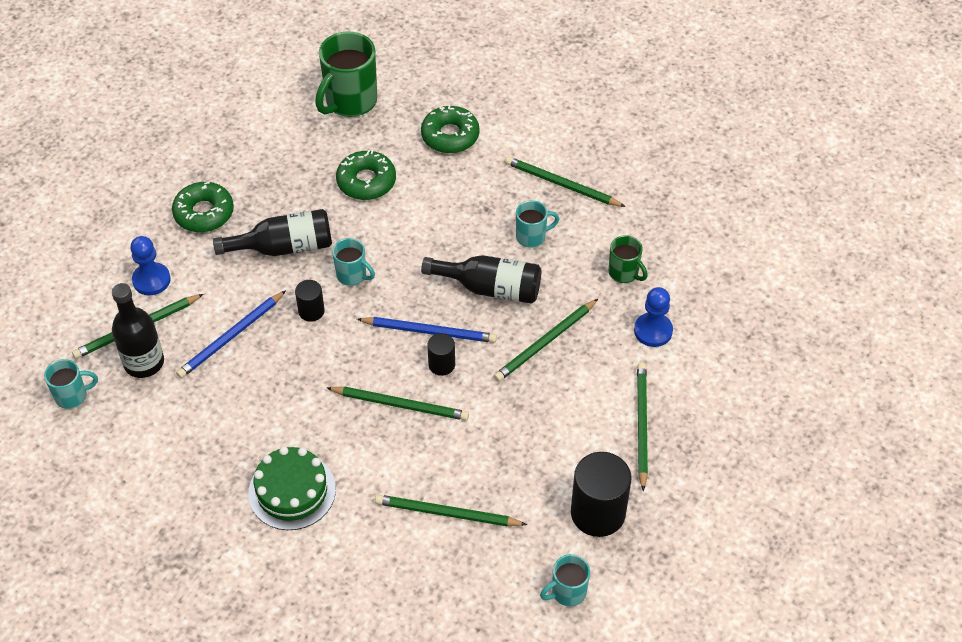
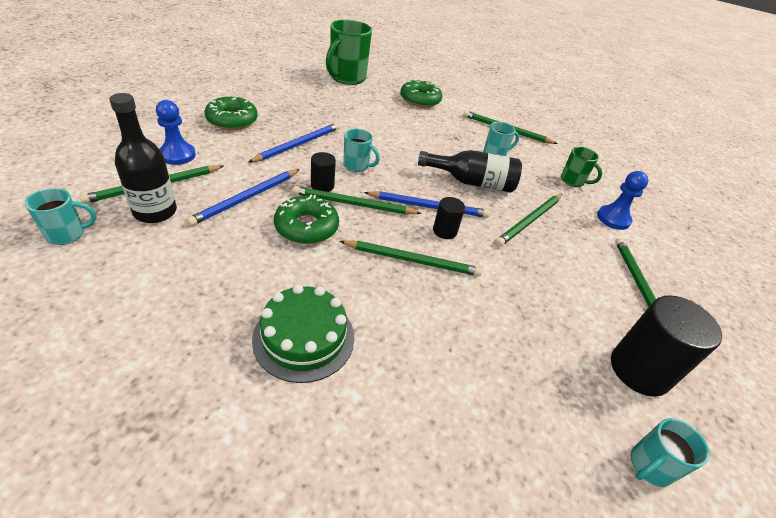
camera: 10 degrees left, 10 degrees down
(284, 247) = (298, 144): black bottle -> blue pencil
(366, 181) = (362, 115): green donut -> green donut (306, 227)
(447, 513) = (482, 367): green pencil -> green pencil (353, 204)

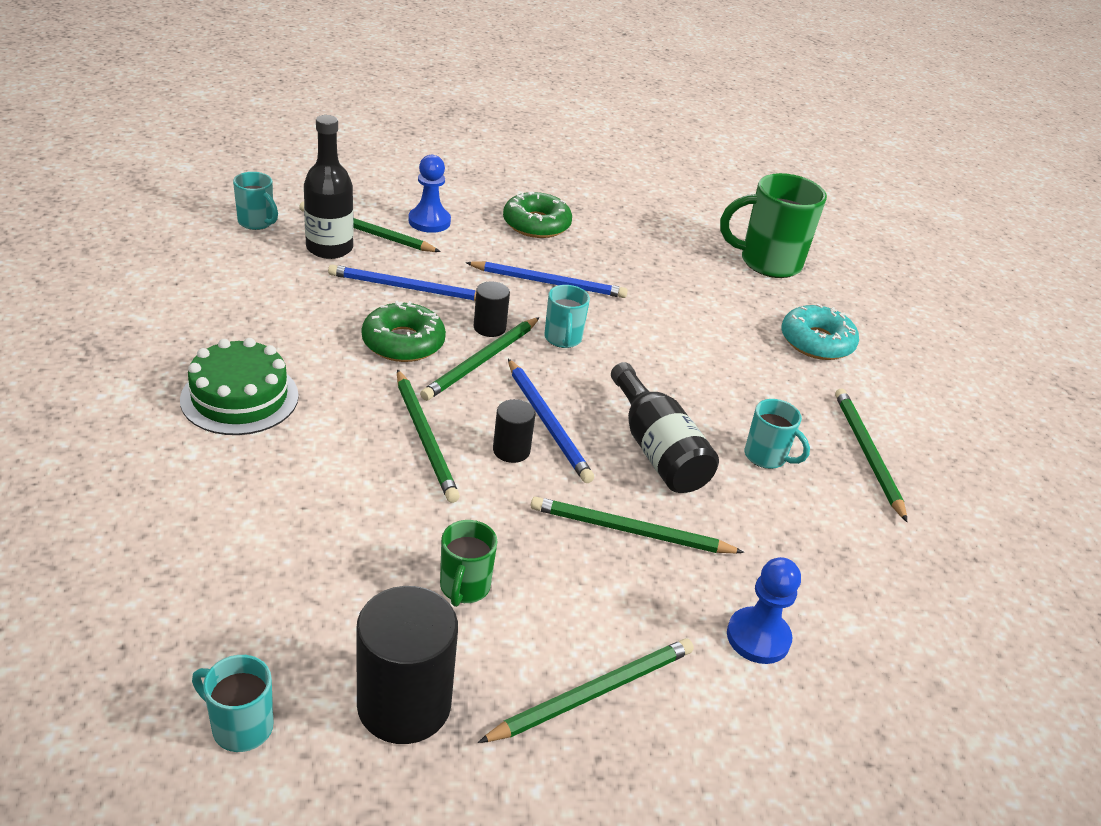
camera: 60 degrees right, 5 degrees down
(353, 204) = (481, 361): green pencil -> green pencil turned 120 degrees counterclockwise
(420, 100) = (816, 342): green donut -> turquoise donut
(573, 181) = (813, 566): green mug -> green mug (464, 588)

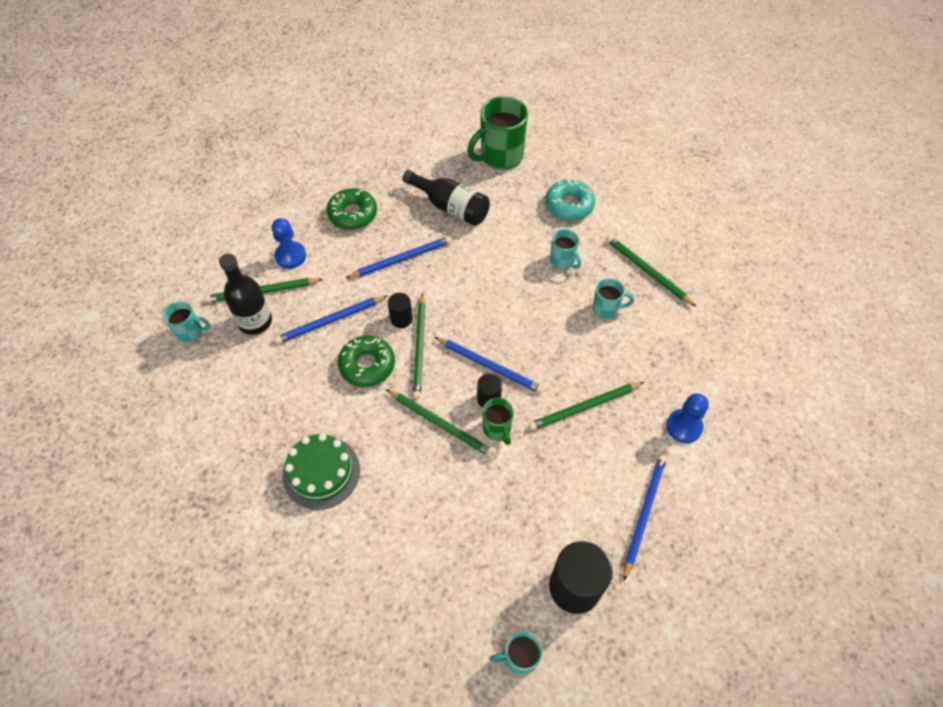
camera: 30 degrees left, 20 degrees up
(464, 588) = (542, 502): green mug -> green mug (497, 429)
(563, 339) = (446, 299): turquoise mug -> turquoise mug (562, 261)
(594, 693) = (644, 513): green pencil -> blue pencil
(657, 449) = (554, 343): black bottle -> black bottle (450, 207)

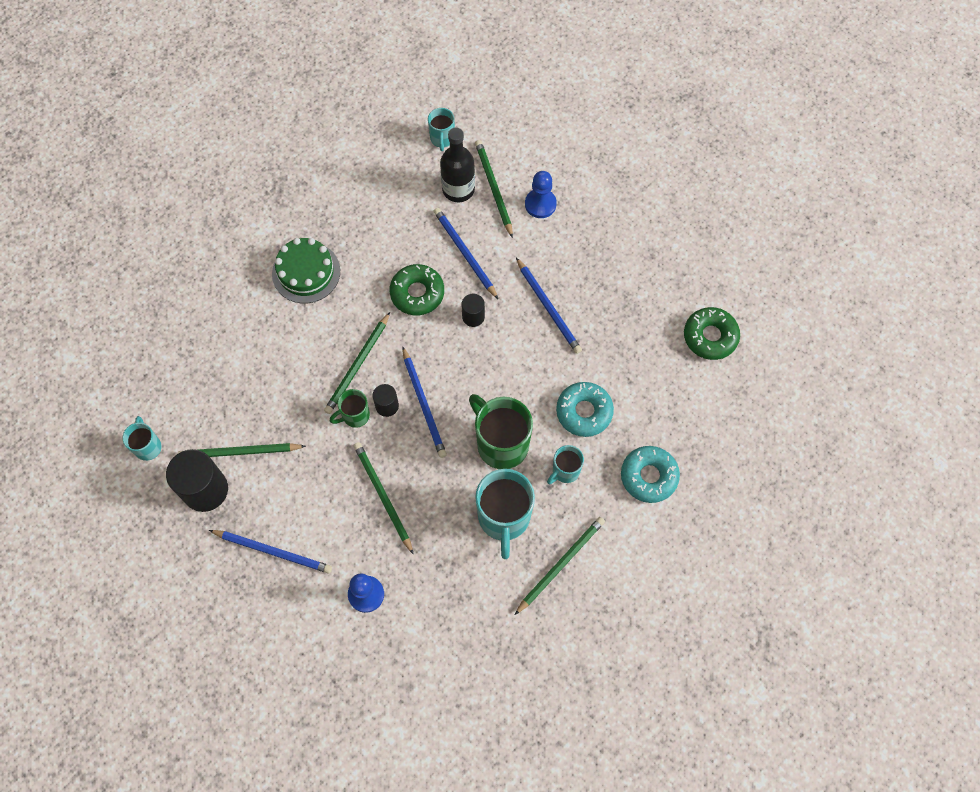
camera: 85 degrees right, 10 degrees up
(353, 214) = (603, 252): green donut -> green donut (710, 336)
(419, 347) = (440, 337): green pencil -> green pencil (239, 452)
(450, 207) = (627, 348): black bottle -> none
(490, 366) = (424, 404): blue pencil -> blue pencil turned 45 degrees counterclockwise
(500, 157) = (713, 395): green mug -> green mug (501, 443)
(508, 242) = (584, 412): none -> turquoise donut
(606, 309) = (504, 518): turquoise mug -> turquoise mug, size x1.87

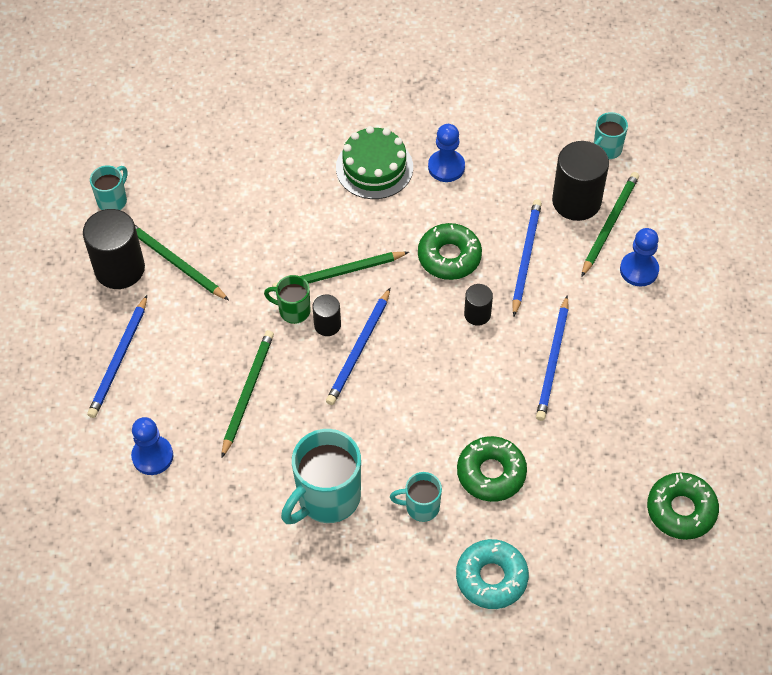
camera: 45 degrees right, 10 degrees down
(273, 551) = (119, 359): blue pencil -> blue pencil turned 45 degrees clockwise
(353, 233) = (446, 167): none -> blue pawn
(458, 189) = (576, 201): black bottle -> black cylinder
(501, 443) = (390, 436): green mug -> none
(561, 564) = (334, 579): green pencil -> none
(584, 412) = (491, 473): turquoise donut -> green donut

